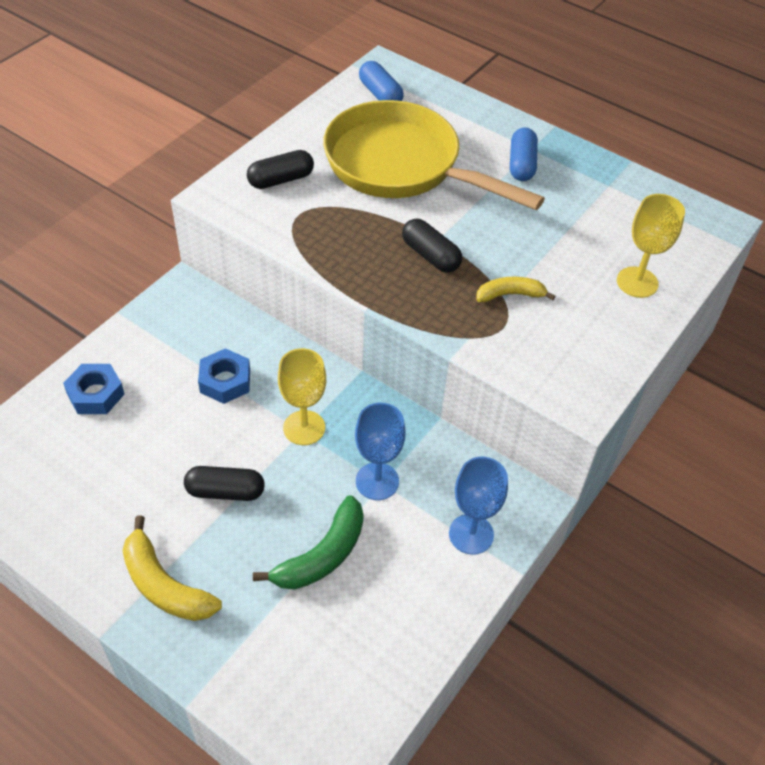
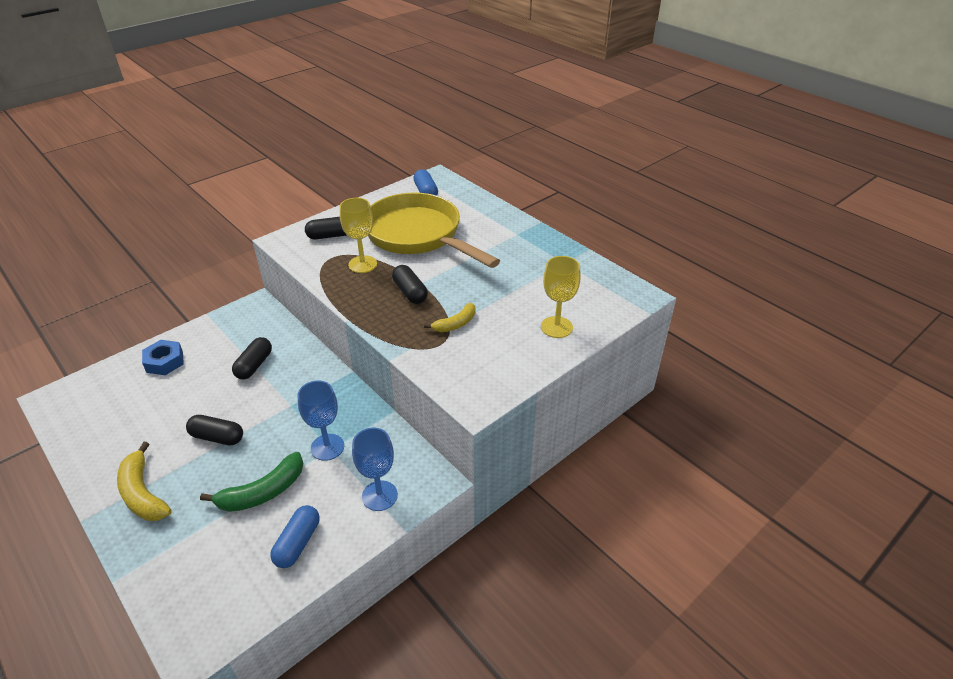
camera: 15 degrees right, 10 degrees down
(225, 381) = (254, 365): blue nut -> black capsule
(304, 428) = (293, 403): yellow goblet -> yellow goblet (362, 264)
(510, 295) = (455, 324): yellow banana -> yellow banana turned 135 degrees clockwise
(521, 164) = (505, 243): blue capsule -> blue capsule (298, 543)

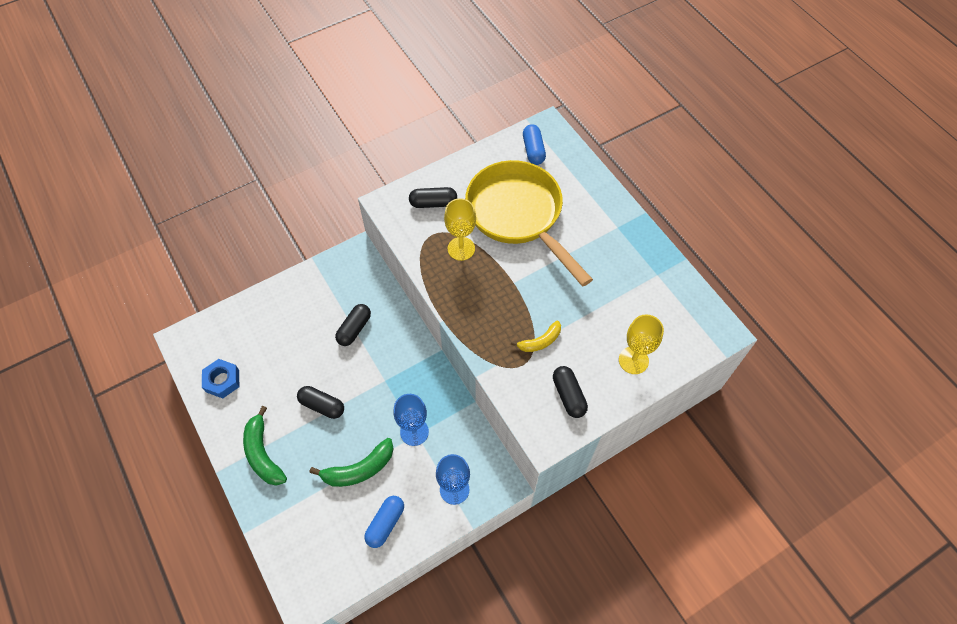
camera: 10 degrees right, 20 degrees up
(143, 493) = (263, 453): yellow banana -> green banana
(164, 362) = (276, 312): blue nut -> blue nut (222, 381)
(410, 292) = (502, 293): black capsule -> black capsule (568, 395)

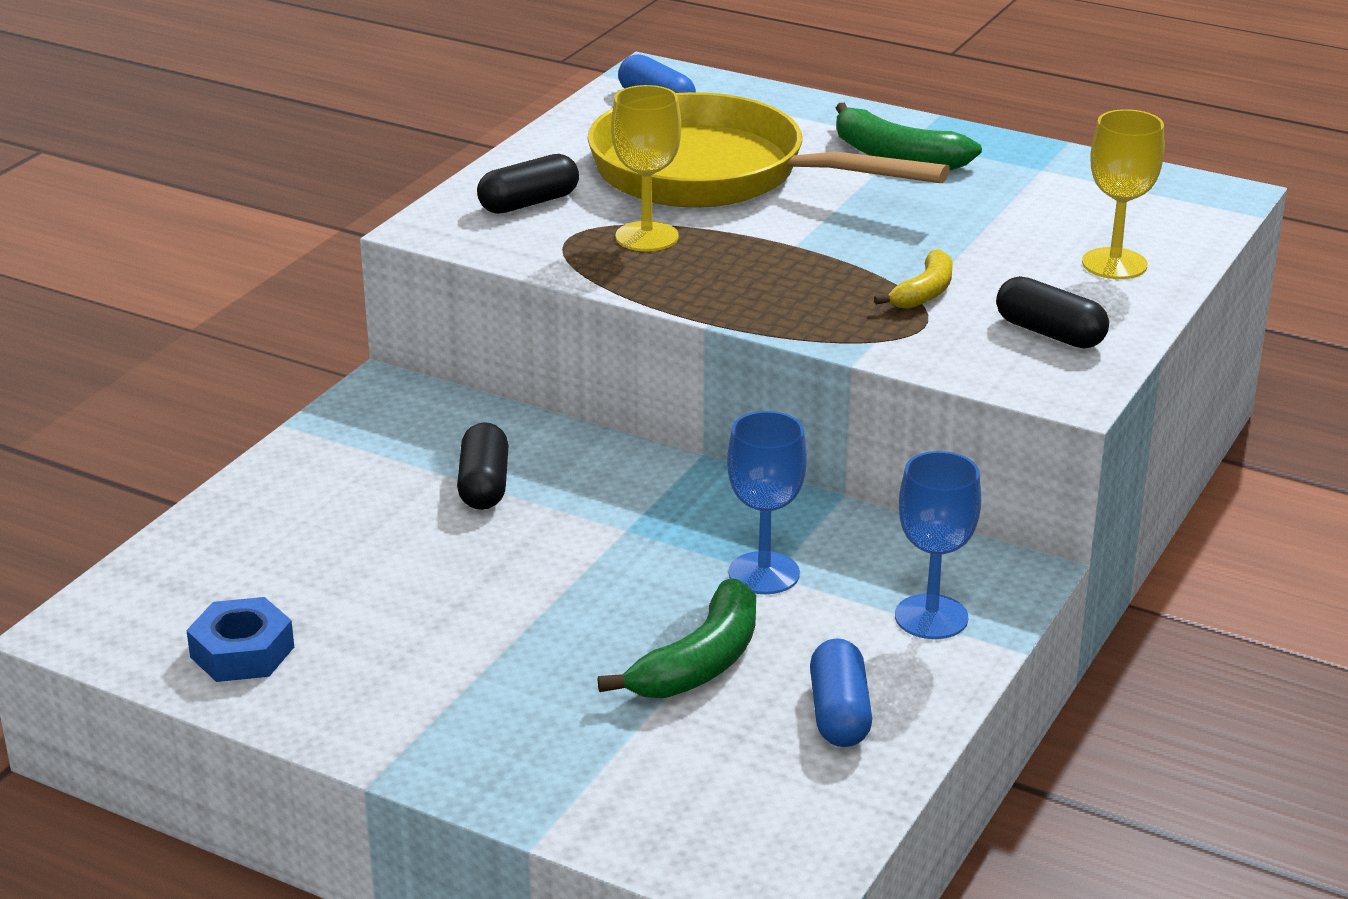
camera: 30 degrees left, 30 degrees down
(263, 453) = (454, 719): green banana -> green banana (896, 156)
(322, 405) = (521, 607): black capsule -> none

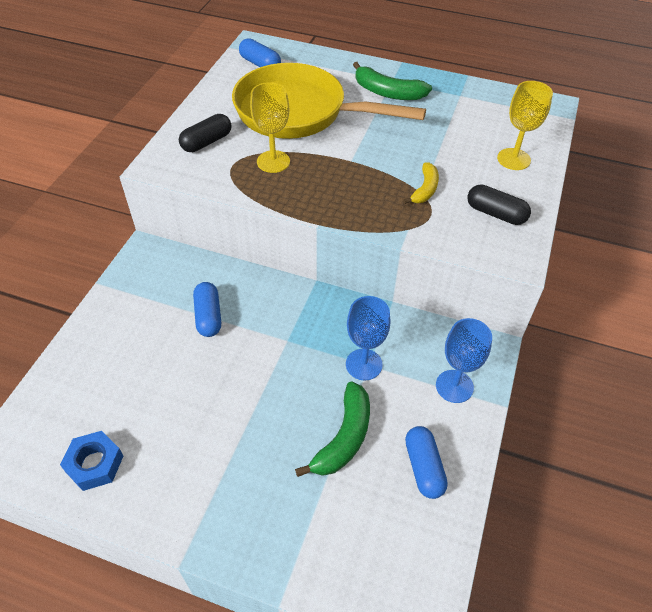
camera: 10 degrees left, 20 degrees up
(484, 485) = (208, 316): black capsule -> blue capsule

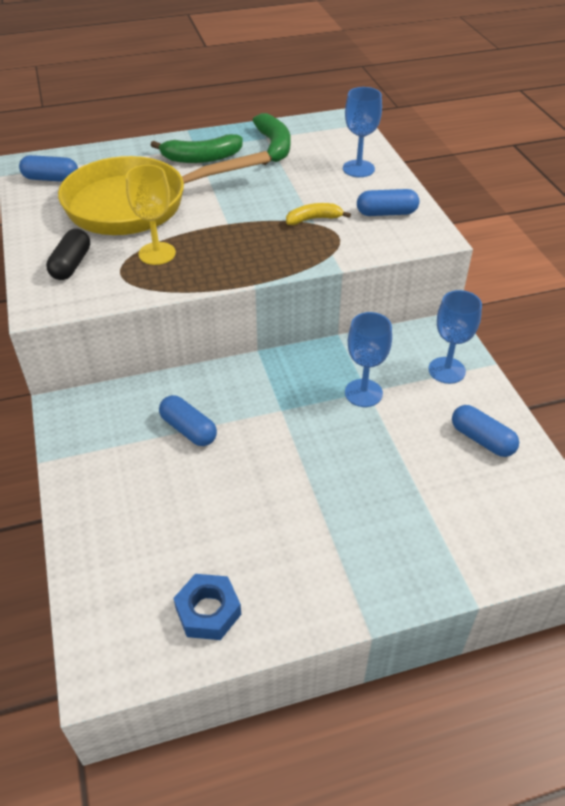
camera: 35 degrees left, 5 degrees down
(344, 437) = (403, 455): green banana -> green banana (274, 146)
(425, 189) = (314, 219): yellow banana -> yellow banana turned 90 degrees counterclockwise
(495, 213) = (386, 213): black capsule -> blue capsule
(513, 159) = (358, 169): yellow goblet -> blue goblet

